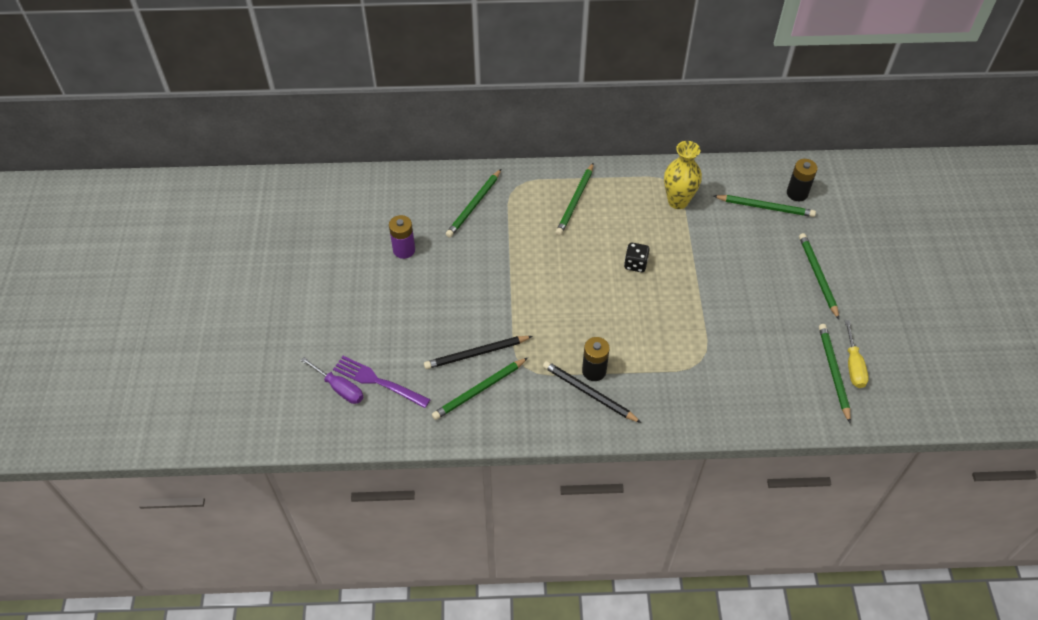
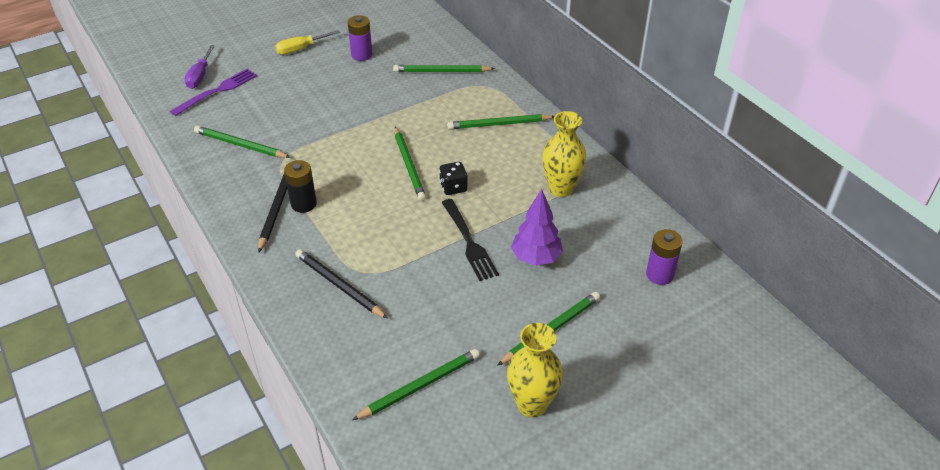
camera: 60 degrees right, 10 degrees down
(377, 381) = (217, 91): purple fork -> purple fork turned 45 degrees clockwise
(476, 354) = (278, 130): black pencil -> black pencil (339, 285)
(704, 282) = (469, 242): none -> black fork
(744, 251) = (536, 258): none -> purple tree
(765, 207) = (614, 255): green pencil -> green pencil (409, 165)
(797, 193) = (659, 275): black battery -> purple battery
(853, 365) = (442, 401): yellow screwdriver -> yellow screwdriver (301, 49)
(878, 317) = (532, 404): none -> yellow vase

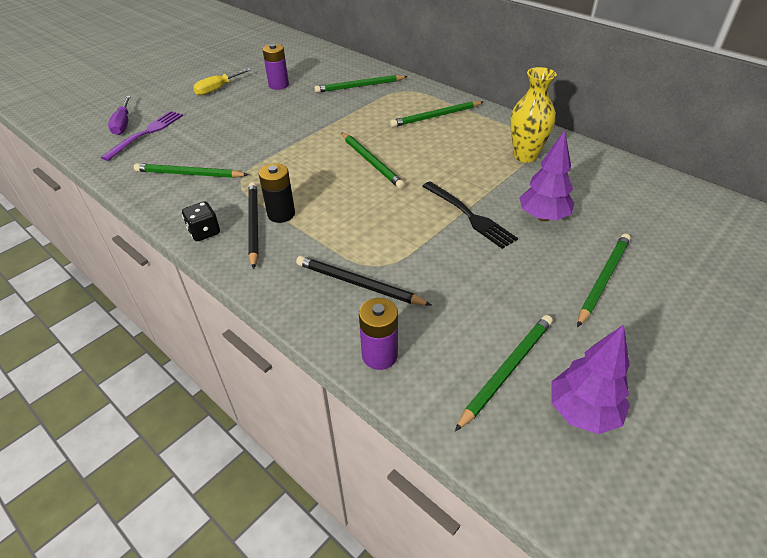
camera: 15 degrees left, 0 degrees up
(453, 187) = (425, 172): black dice -> black dice (204, 232)
(459, 432) = (582, 412): none -> purple tree
(532, 404) = (638, 360): yellow vase -> none
(659, 275) = (665, 208): purple battery -> purple battery (379, 355)

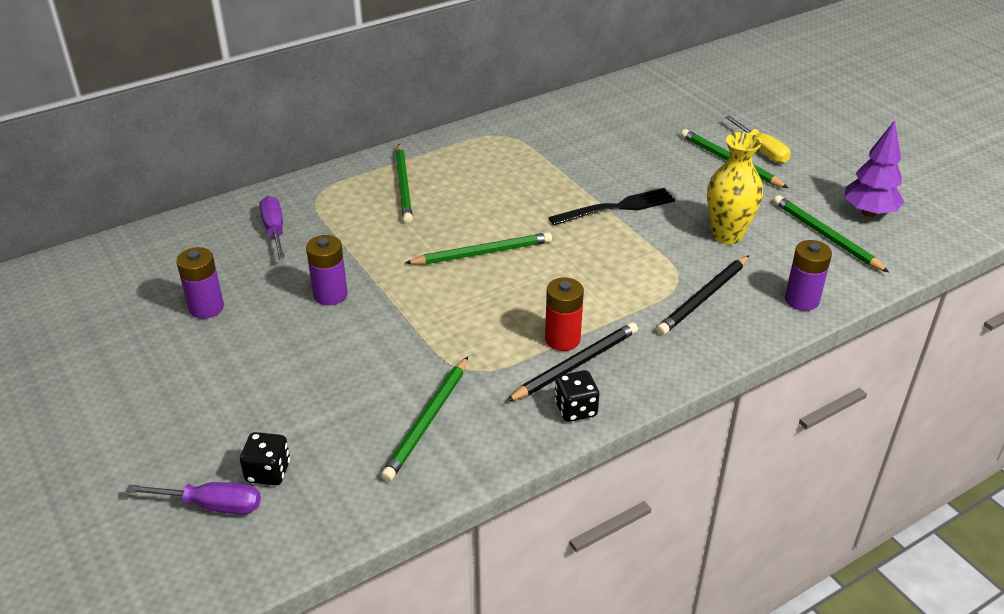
camera: 75 degrees left, 5 degrees down
(146, 133) = (268, 472): purple fork -> black dice
(218, 89) = (163, 378): yellow screwdriver -> yellow screwdriver (762, 150)
(253, 224) = (575, 364): black pencil -> black pencil turned 135 degrees clockwise
(281, 214) = (562, 339): black battery -> red battery
(302, 117) = (330, 295): none -> purple battery
(360, 86) = (274, 230): green pencil -> purple screwdriver
(525, 156) = (525, 149): yellow vase -> yellow vase (727, 235)
(543, 217) = (635, 167): purple tree -> none

